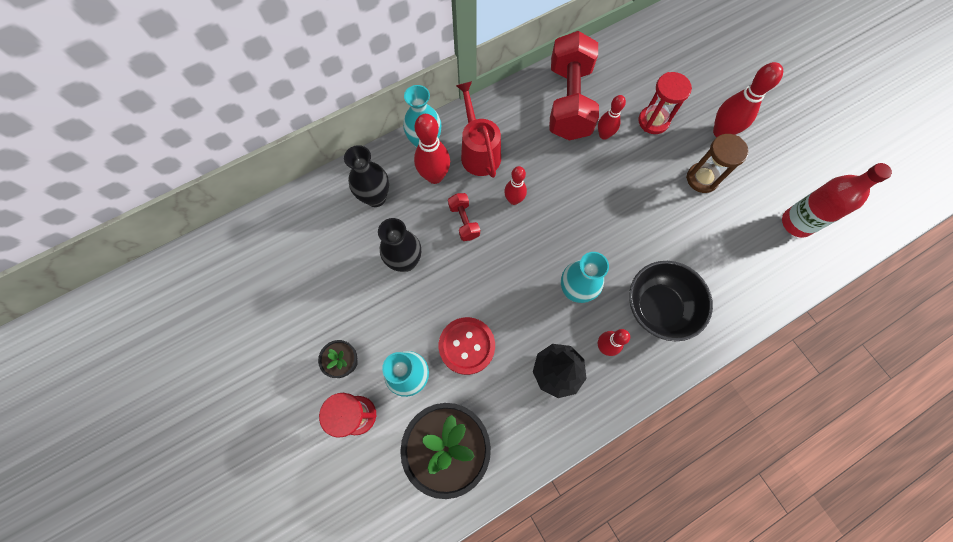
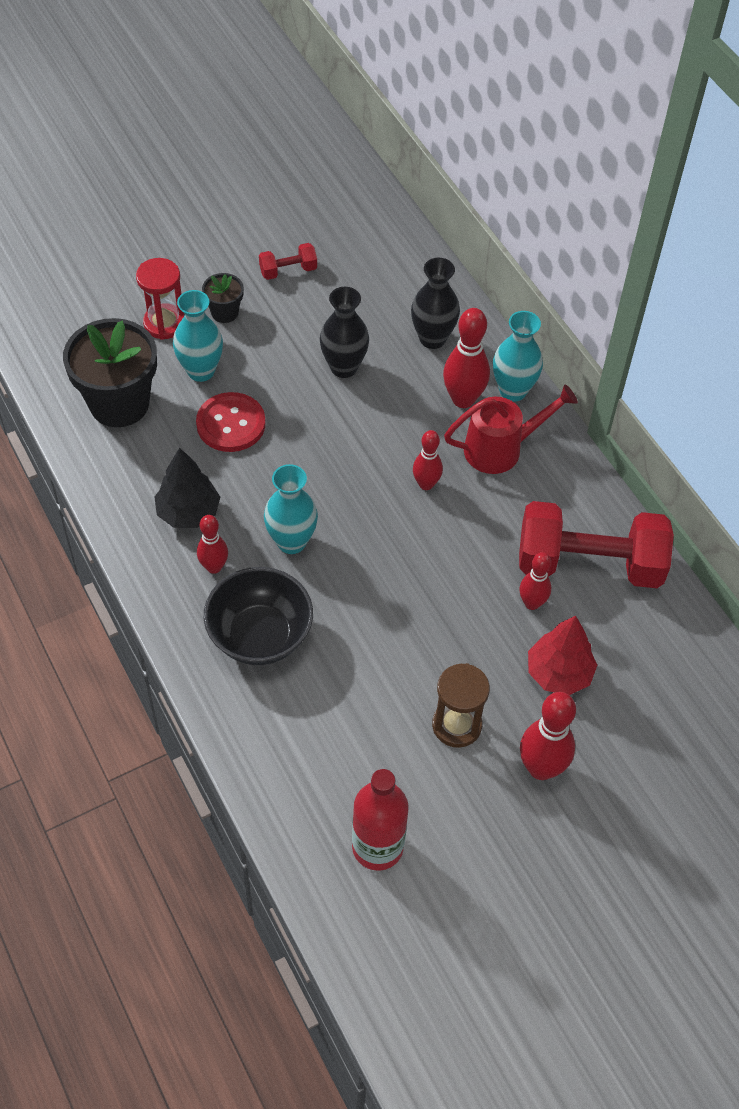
camera: 90 degrees right, 15 degrees down
(464, 221) = (396, 428): red dumbbell -> red dumbbell (288, 271)
(653, 121) = (558, 673): red hourglass -> red tree

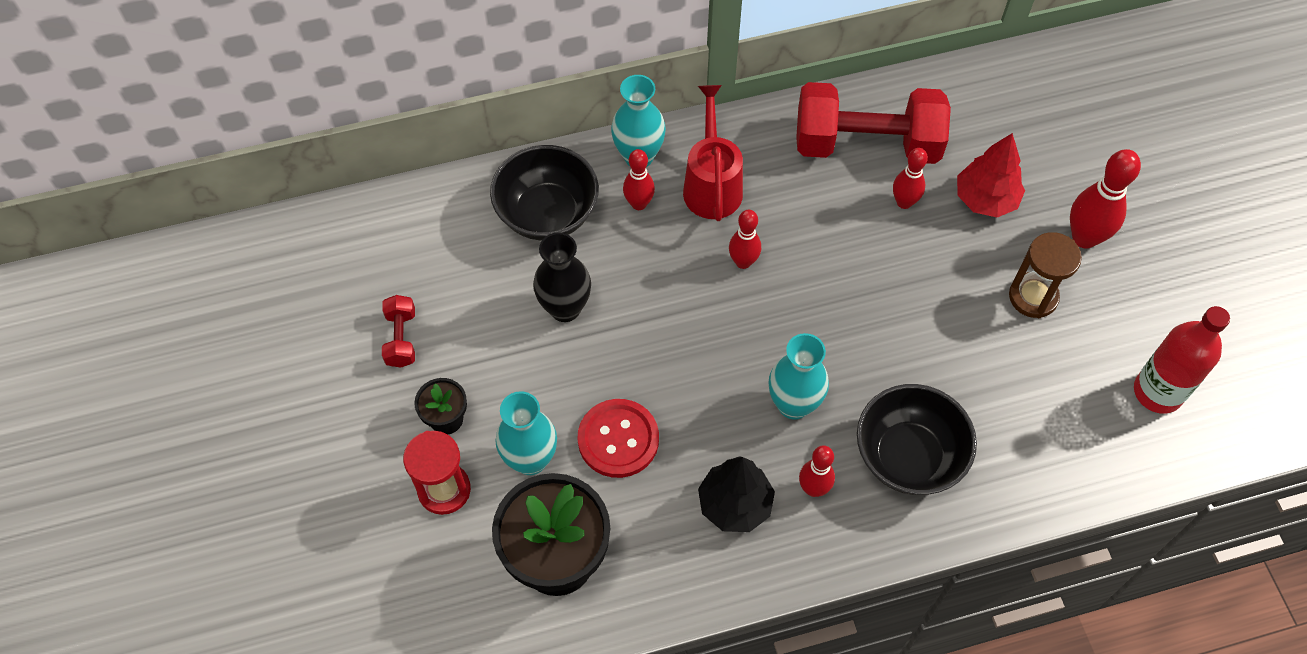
camera: 75 degrees left, 5 degrees up
(432, 338) = (547, 213): black vase -> black bowl
(463, 399) = (639, 203): red bowling pin -> red bowling pin, size x0.63
(589, 564) = (866, 144): red dumbbell -> red dumbbell turned 75 degrees clockwise

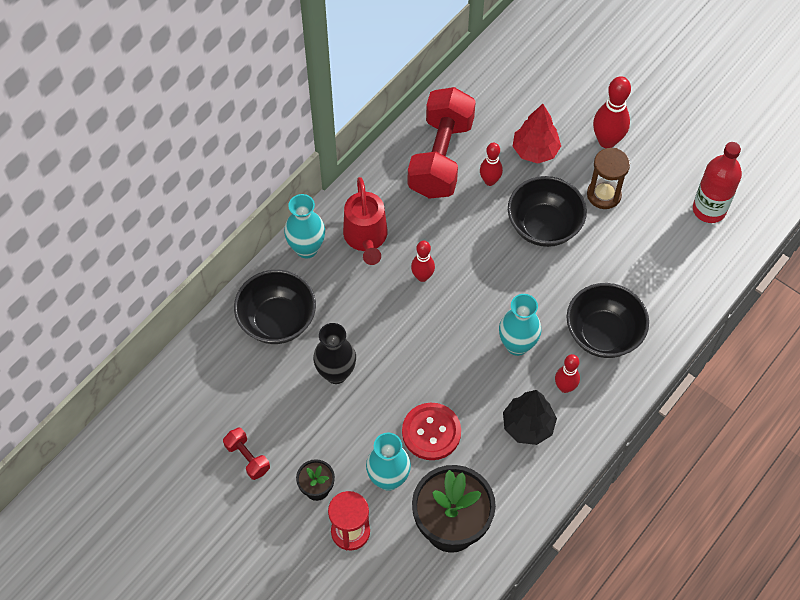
camera: 35 degrees left, 0 degrees up
(639, 203) = (330, 279): red bowling pin -> none
(712, 184) = (366, 239): red watering can -> red watering can turned 150 degrees counterclockwise
(866, 144) = (441, 157): red dumbbell -> red dumbbell turned 45 degrees counterclockwise
(930, 289) = (544, 226): none -> black bowl

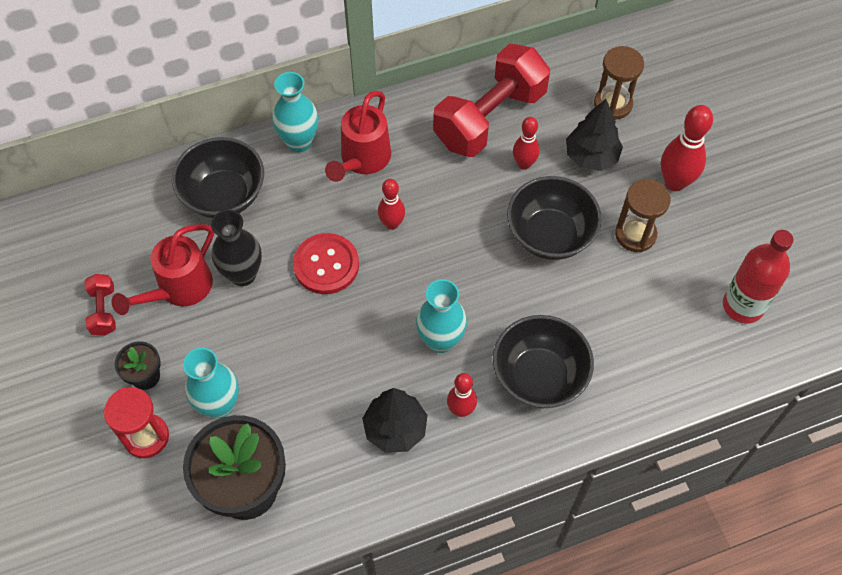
camera: 30 degrees right, 0 degrees up
(294, 411) = (178, 289): none -> red watering can
(431, 432) = (293, 382): red button -> red button (326, 265)
(525, 102) = (612, 104): none -> brown hourglass
(535, 151) = (591, 156): red tree -> black tree

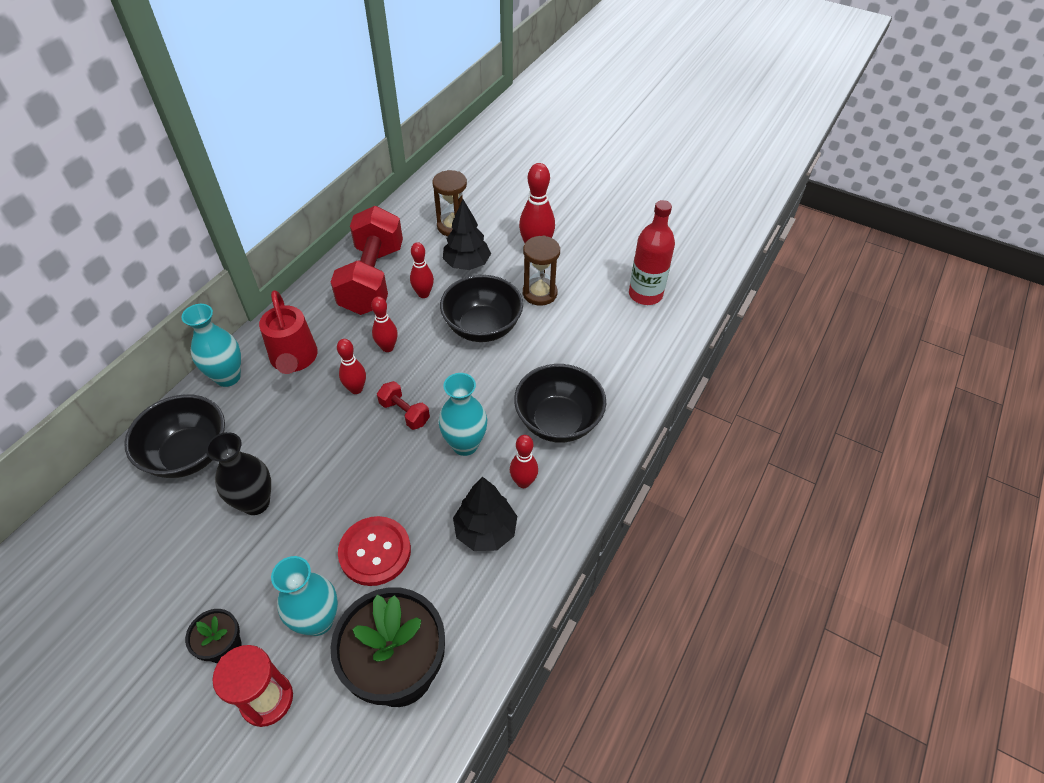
camera: 40 degrees left, 10 degrees down
(103, 311) = (136, 621): red dumbbell -> red dumbbell (404, 413)
(178, 289) = (202, 553): red watering can -> none
(326, 265) = (325, 450): red button -> red button (375, 552)
(449, 200) = (387, 347): none -> red bowling pin

